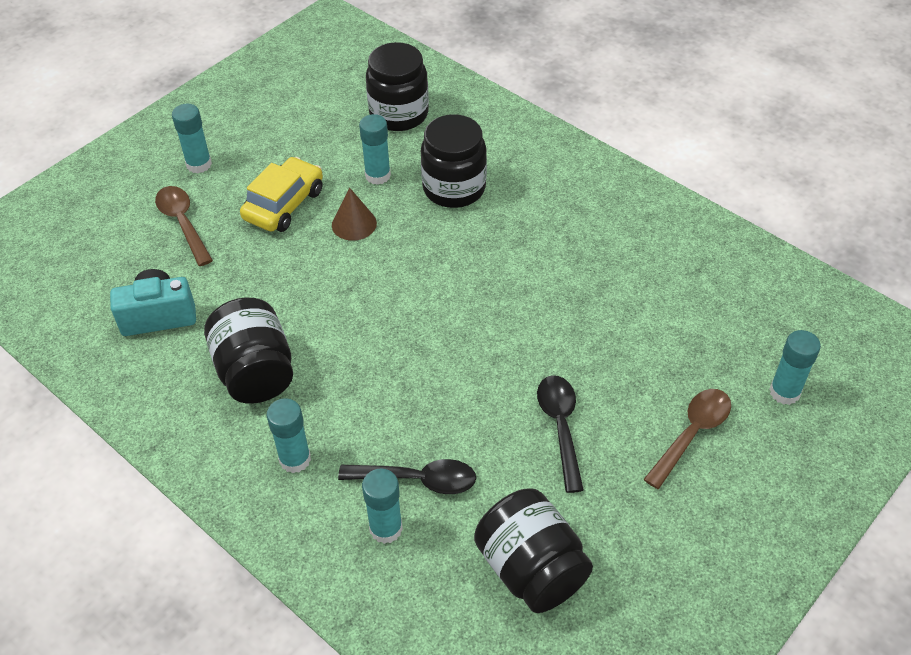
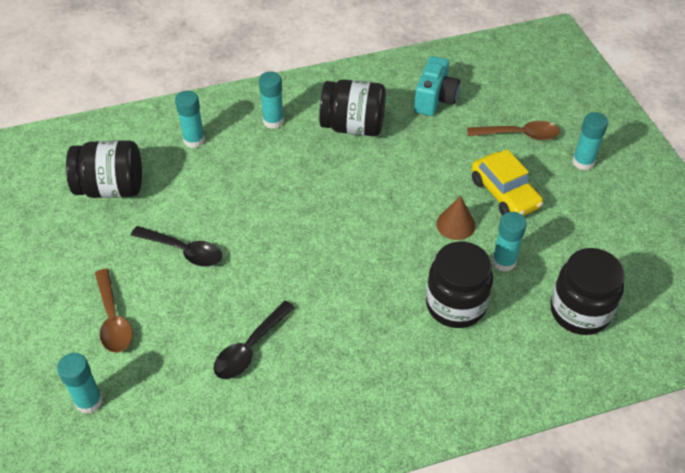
camera: 120 degrees right, 0 degrees up
(417, 480) = (211, 166): black spoon -> black spoon (250, 348)

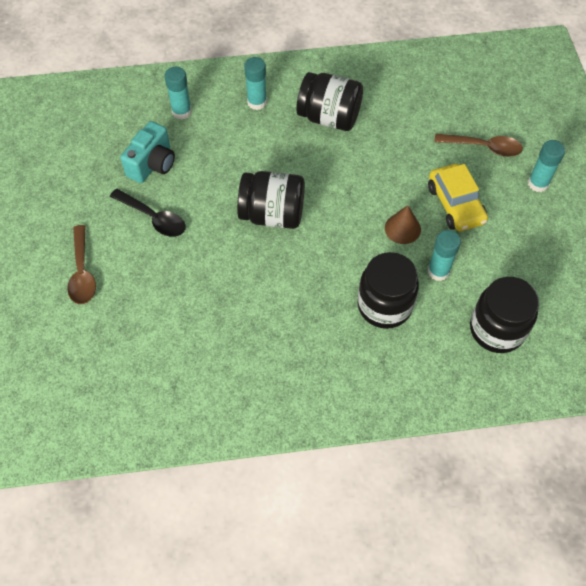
camera: 10 degrees right, 10 degrees up
(89, 401) = (50, 343): turquoise glue stick -> none
(111, 188) = (100, 148): black jar -> black jar (272, 214)
(250, 348) = (194, 317): black spoon -> none
(435, 99) = (412, 100): turquoise camera -> turquoise camera (152, 164)

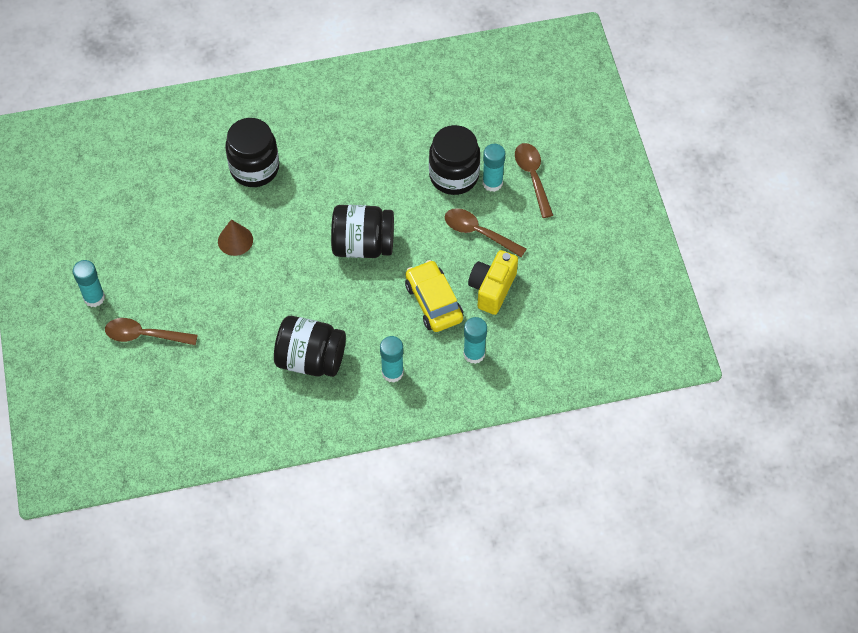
camera: 175 degrees right, 0 degrees up
(152, 164) = (492, 289): turquoise camera -> yellow camera
(153, 218) = (478, 232): black spoon -> brown spoon
(438, 271) = (203, 202): turquoise glue stick -> turquoise glue stick (492, 183)
(455, 204) = (181, 269): yellow car -> yellow car (433, 302)
(497, 329) = (156, 156): black jar -> black jar (454, 176)

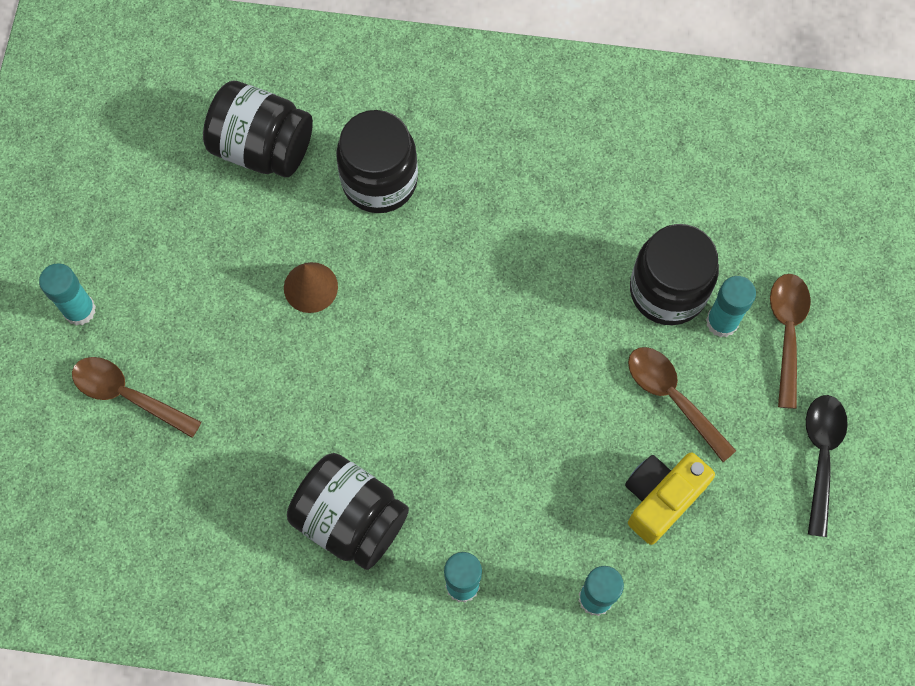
camera: 20 degrees right, 10 degrees up
(363, 245) = (493, 358): black jar -> black jar (262, 147)
(433, 302) = (565, 489): yellow car -> none
(577, 236) = (821, 456): none -> black spoon

